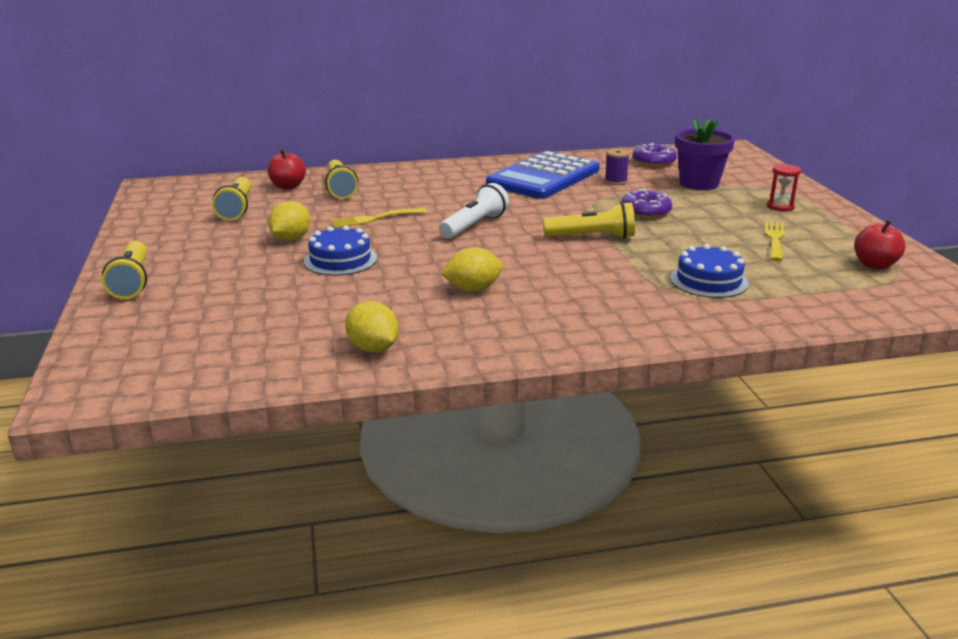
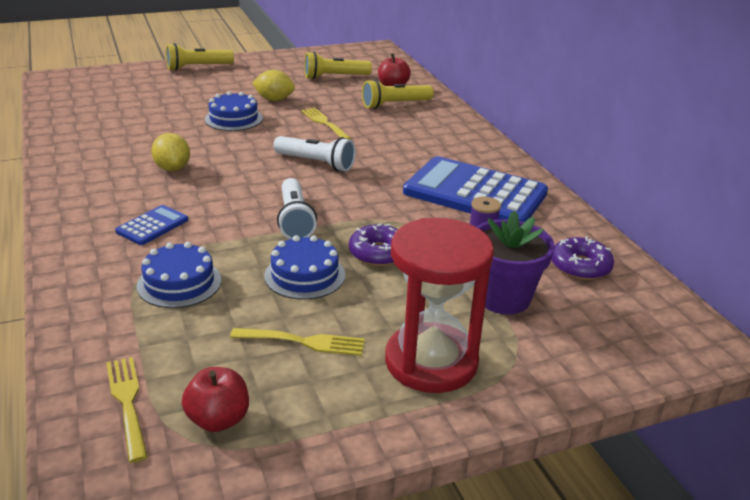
camera: 80 degrees right, 5 degrees up
(373, 349) = (80, 141): yellow lemon -> none
(592, 237) = (294, 220): yellow flashlight -> white flashlight
(607, 295) = (152, 226): none -> blue calculator
(684, 236) = (304, 275): none -> blue cake
(780, 207) = (431, 362): red hourglass -> red hourglass, size x2.38
(875, 294) = (127, 402): none -> yellow fork

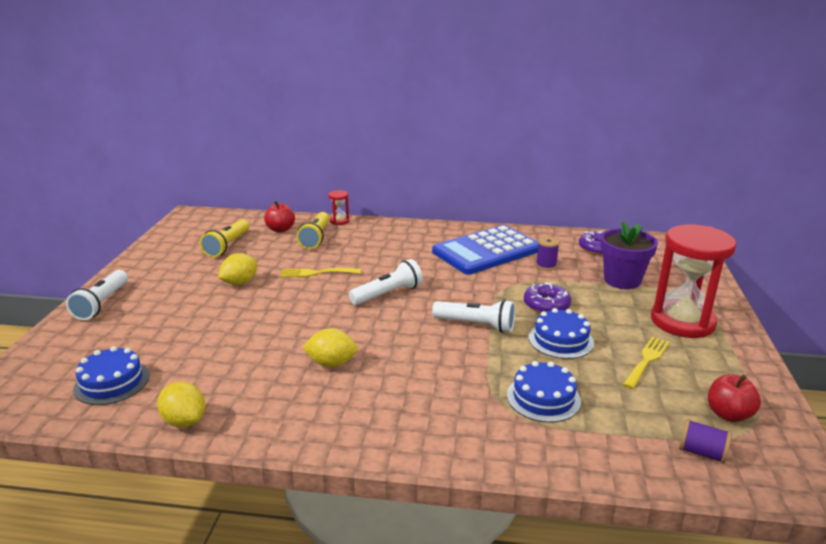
camera: 60 degrees left, 5 degrees down
(63, 138) = (184, 421): none -> yellow lemon
(127, 402) = (702, 452): yellow fork -> purple spool
(152, 226) = (437, 394): blue calculator -> none
(197, 67) = (102, 304): yellow flashlight -> white flashlight
(233, 119) = (257, 311): blue cake -> blue cake (112, 382)
(446, 105) = (339, 221): none -> red hourglass

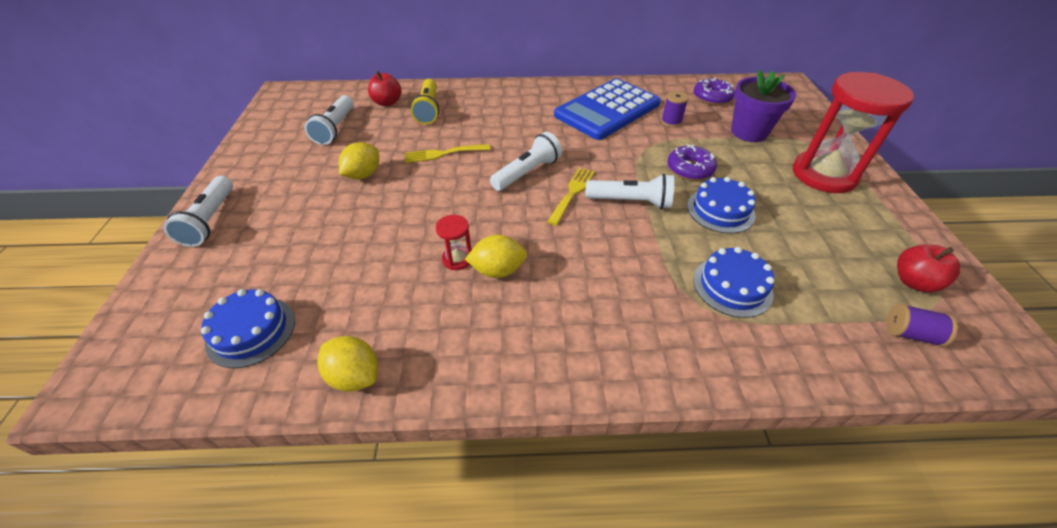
camera: 10 degrees left, 20 degrees up
(227, 246) = (335, 128): yellow flashlight -> white flashlight
(339, 221) = (446, 87): red hourglass -> red hourglass (457, 259)
(646, 360) = (811, 225): yellow fork -> yellow fork (572, 193)

